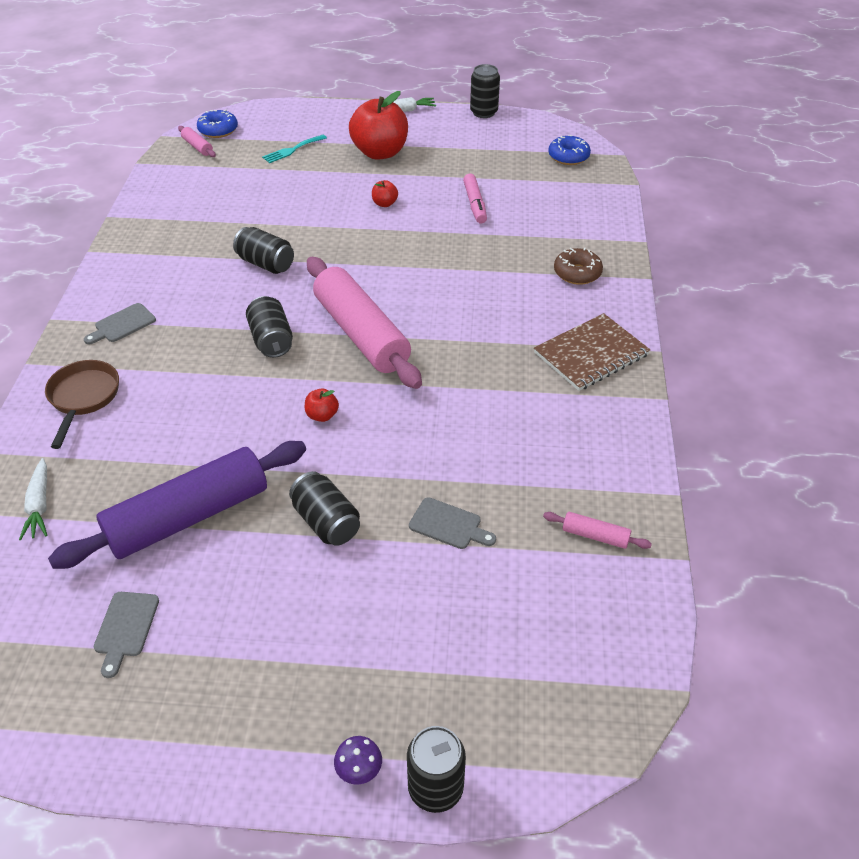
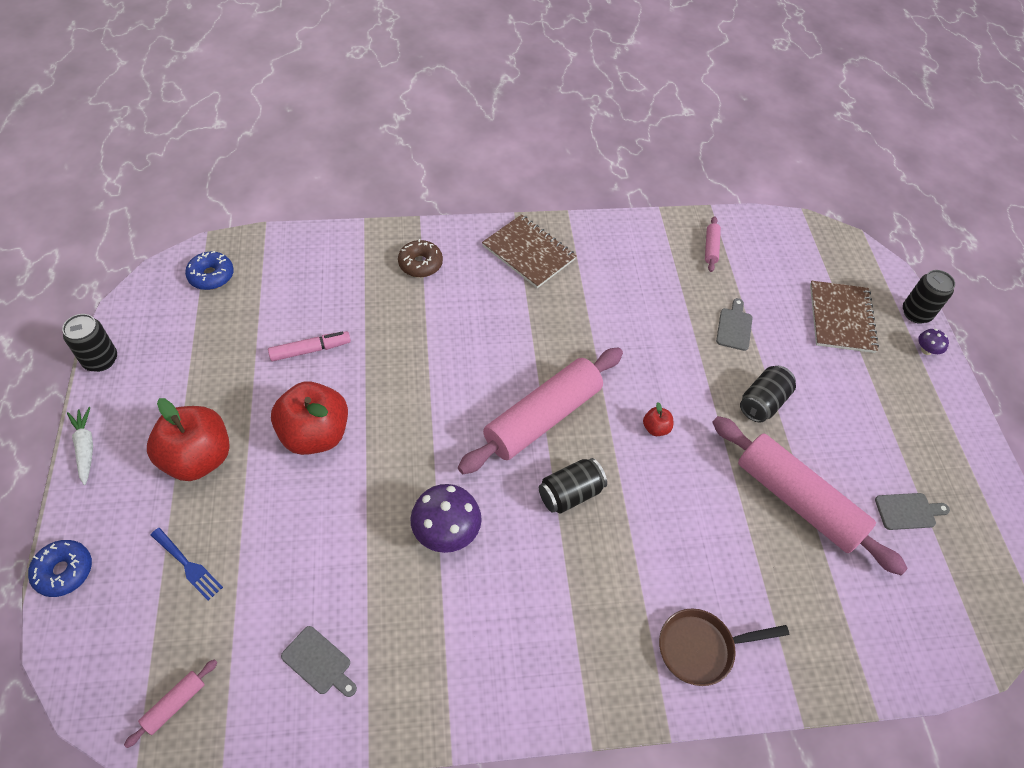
camera: 105 degrees left, 10 degrees up
(39, 505) = (837, 629): white carrot -> none
(122, 324) = (582, 654): grey cutting board -> grey cutting board (319, 662)
(188, 516) = (797, 501): purple rolling pin -> pink rolling pin
(218, 130) = (124, 689): blue donut -> blue donut (64, 571)
(266, 263) = (446, 532): black can -> purple mushroom
(292, 150) = (188, 565): turquoise fork -> blue fork
(385, 204) = (315, 434): red apple -> red apple, size x2.36
(443, 664) = (841, 318): none -> brown notebook

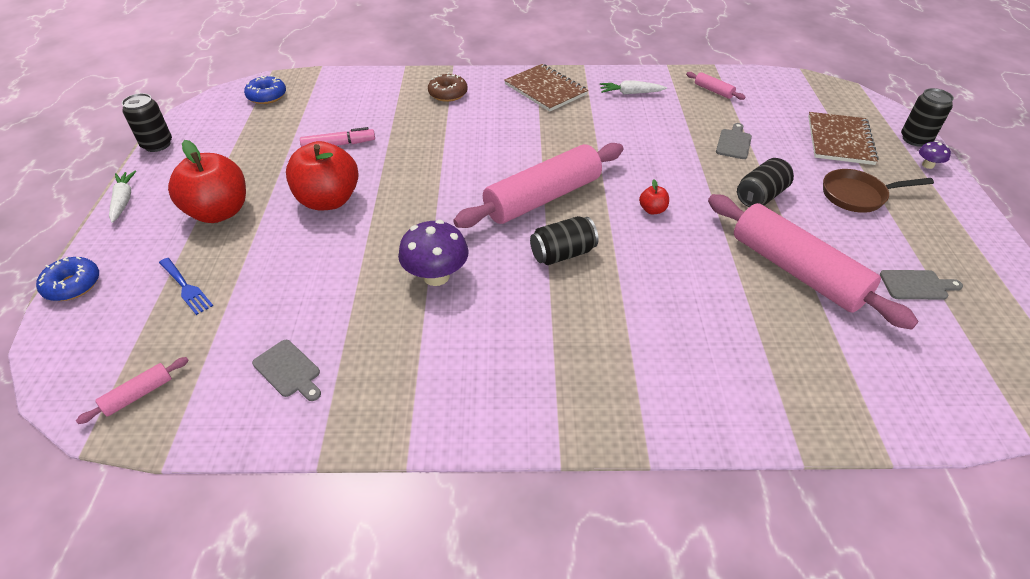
camera: 10 degrees right, 10 degrees down
(622, 255) = (630, 93): none -> white carrot
(701, 648) = (688, 386): brown pan -> brown pan (857, 195)
(711, 248) = (713, 91): pink rolling pin -> pink rolling pin turned 60 degrees counterclockwise

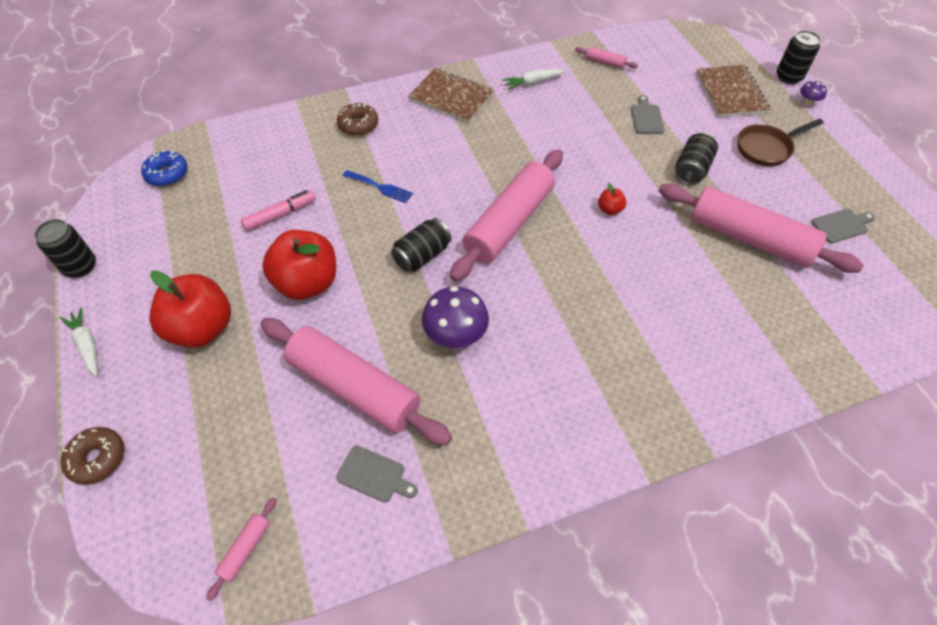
camera: 20 degrees left, 10 degrees up
(73, 285) = (97, 458): blue donut -> brown donut
(186, 287) = (221, 423): blue fork -> blue fork (380, 187)
(317, 293) = (354, 387): none -> pink rolling pin
(562, 254) = (555, 278): black can -> black can (422, 255)

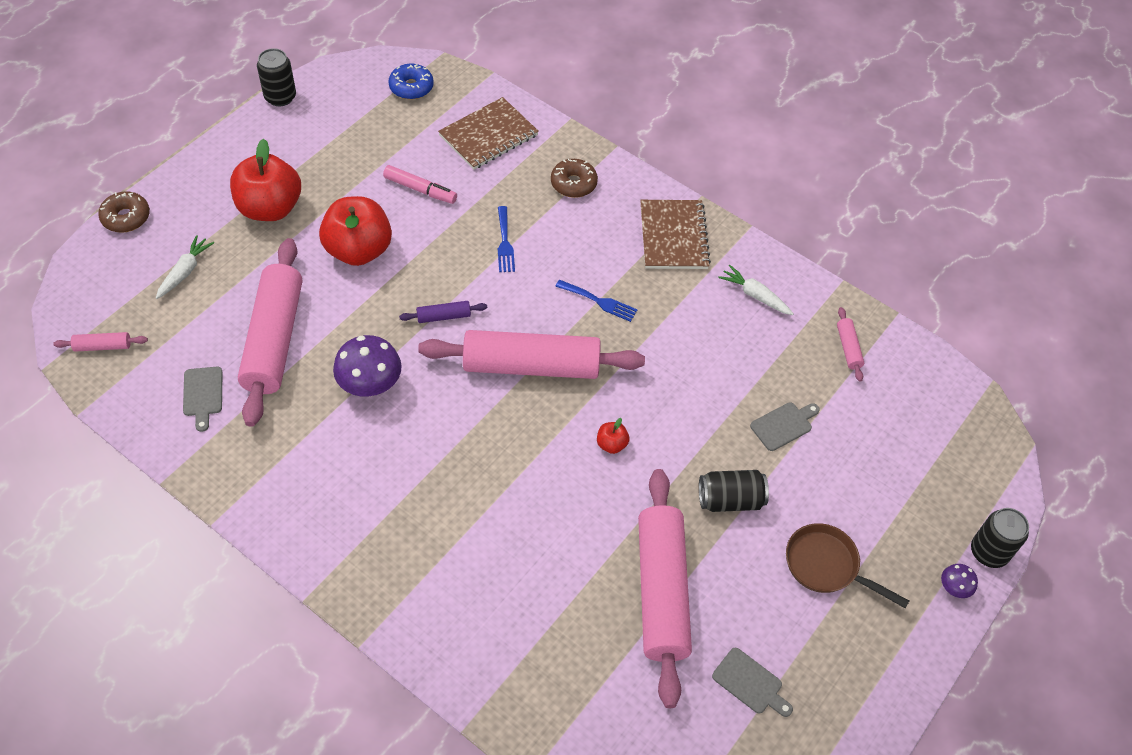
camera: 55 degrees right, 0 degrees up
(87, 345) = (213, 149): white carrot -> white carrot (185, 271)
(422, 255) = (443, 316): black can -> purple rolling pin
(478, 159) = (599, 301): none -> blue fork
(731, 93) = (901, 496): brown notebook -> brown notebook (488, 135)

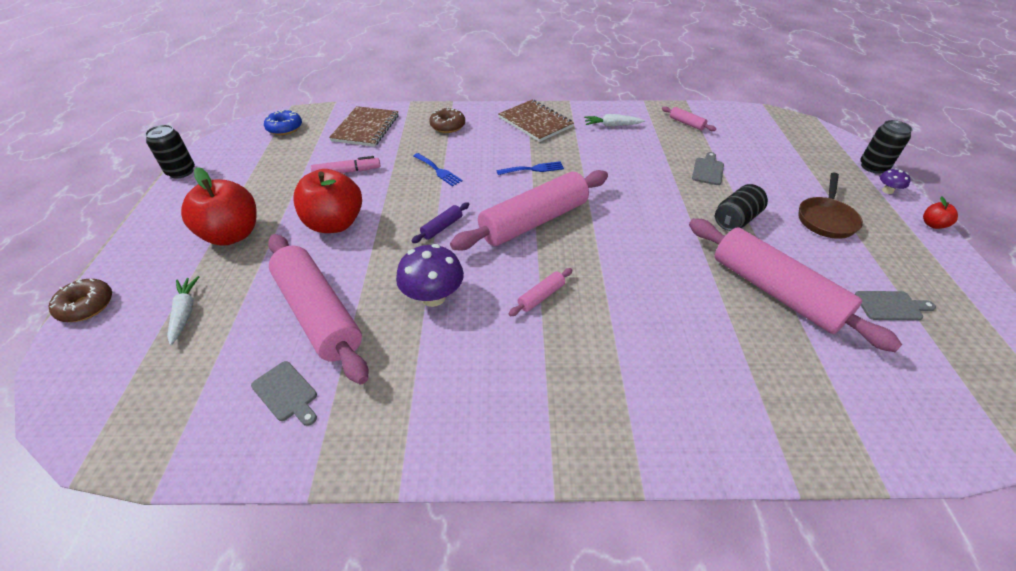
camera: 35 degrees left, 10 degrees down
(103, 346) = (136, 419): pink rolling pin -> pink rolling pin (541, 296)
(611, 444) = (636, 233): red apple -> red apple (933, 224)
(826, 566) = (826, 219): brown pan -> brown pan turned 60 degrees counterclockwise

